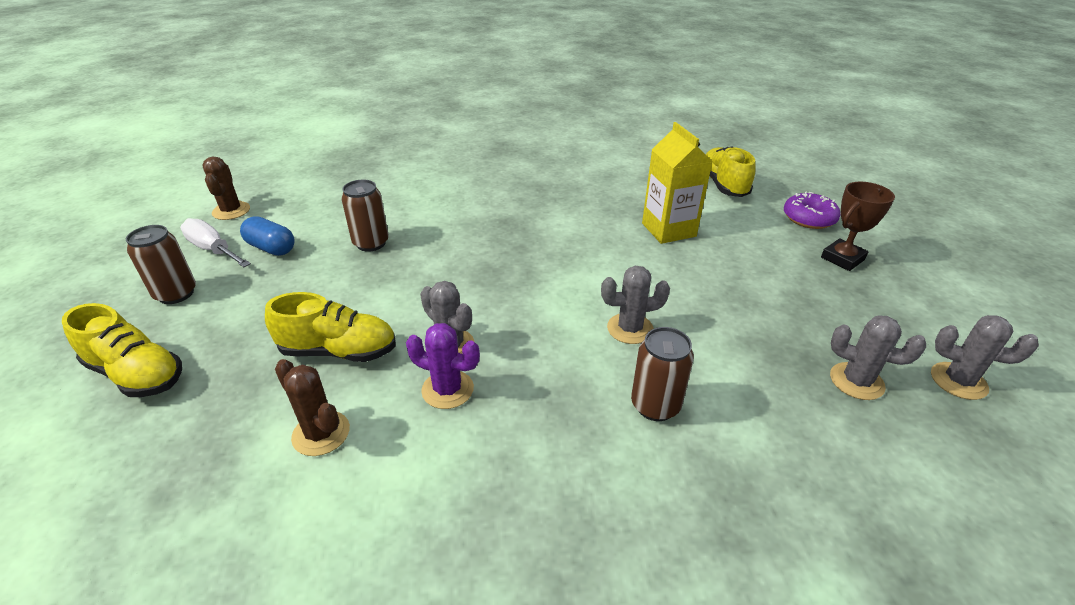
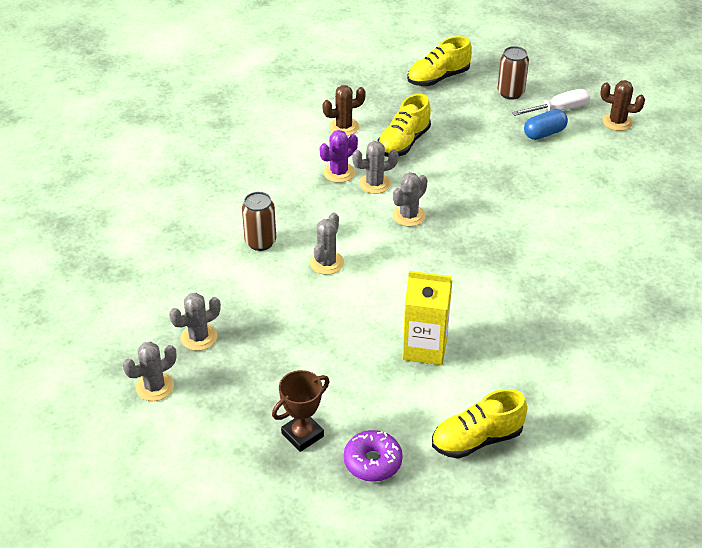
camera: 120 degrees right, 5 degrees up
(371, 243) = (520, 178): brown can -> none
(493, 296) = (408, 216): none -> grey cactus
(723, 185) = (477, 439): yellow shoe -> yellow shoe turned 135 degrees clockwise
(842, 258) = (302, 435): brown trophy -> brown trophy turned 60 degrees clockwise

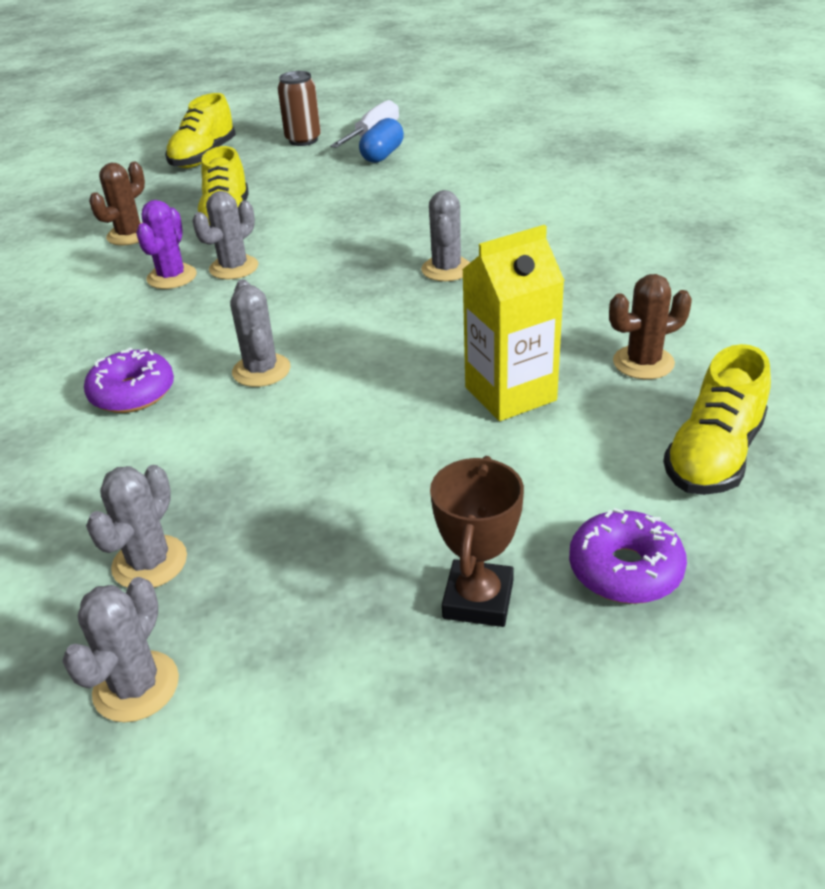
camera: 35 degrees left, 5 degrees down
(260, 242) = (132, 393): brown can -> purple donut
(408, 216) = (316, 278): grey cactus -> grey cactus (446, 269)
(617, 122) = (445, 122): brown cactus -> brown cactus (643, 363)

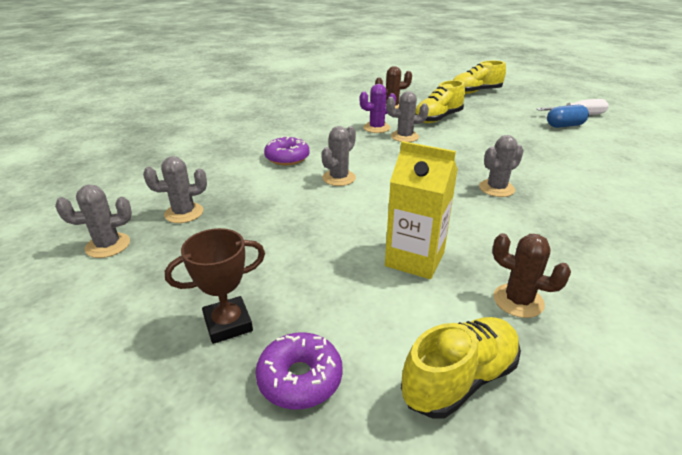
camera: 50 degrees right, 5 degrees down
(303, 140) = (535, 103): brown can -> none
(714, 456) = (459, 379): yellow shoe -> yellow shoe turned 150 degrees clockwise

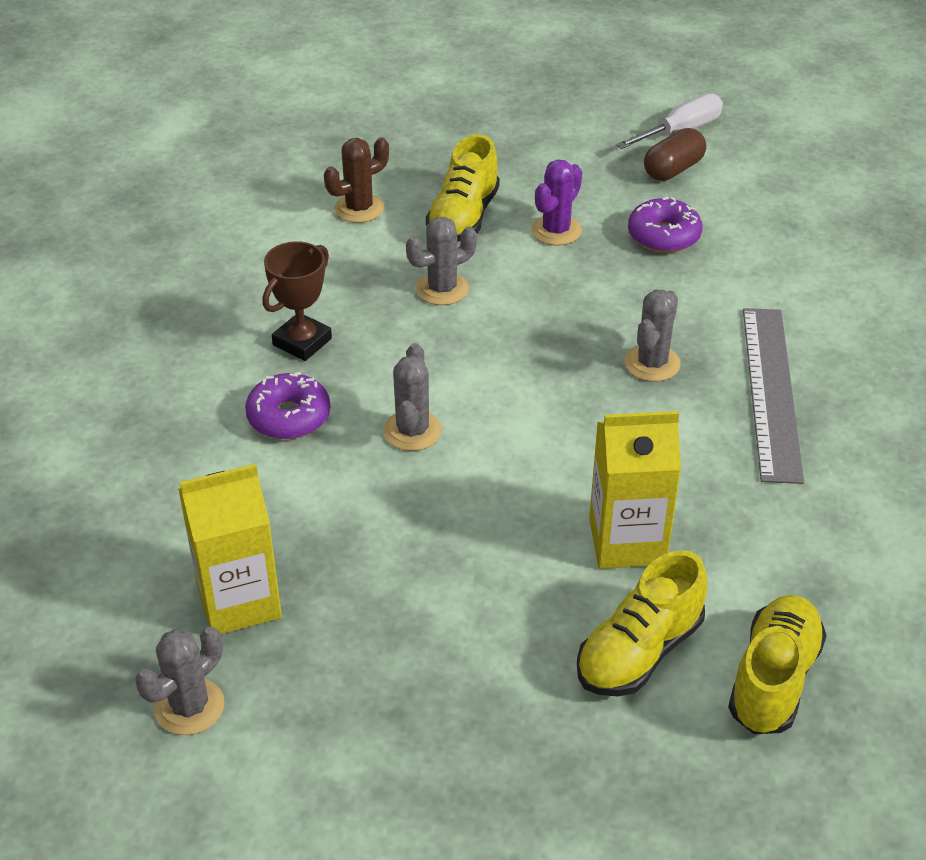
camera: 30 degrees left, 10 degrees up
(184, 213) = (239, 601): grey cactus -> yellow carton
(228, 324) = (481, 736): brown trophy -> brown trophy (302, 342)
(300, 378) = (618, 758): purple donut -> purple donut (663, 236)
(376, 128) = (378, 281): purple cactus -> purple cactus (556, 230)
(475, 92) = (479, 112): yellow shoe -> yellow shoe (639, 652)
(518, 301) = (777, 552): brown cactus -> none
(564, 126) = (673, 169): blue capsule -> brown capsule
(568, 220) = (771, 392): none -> grey ruler

